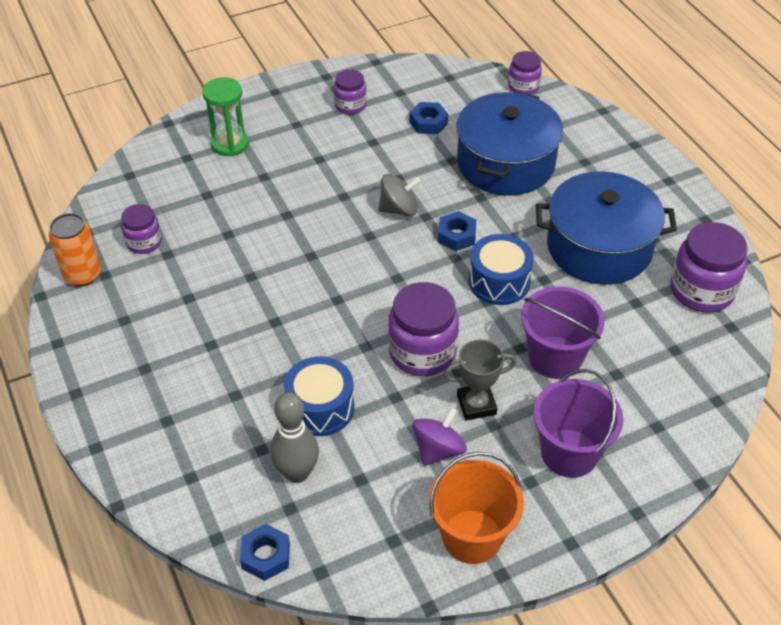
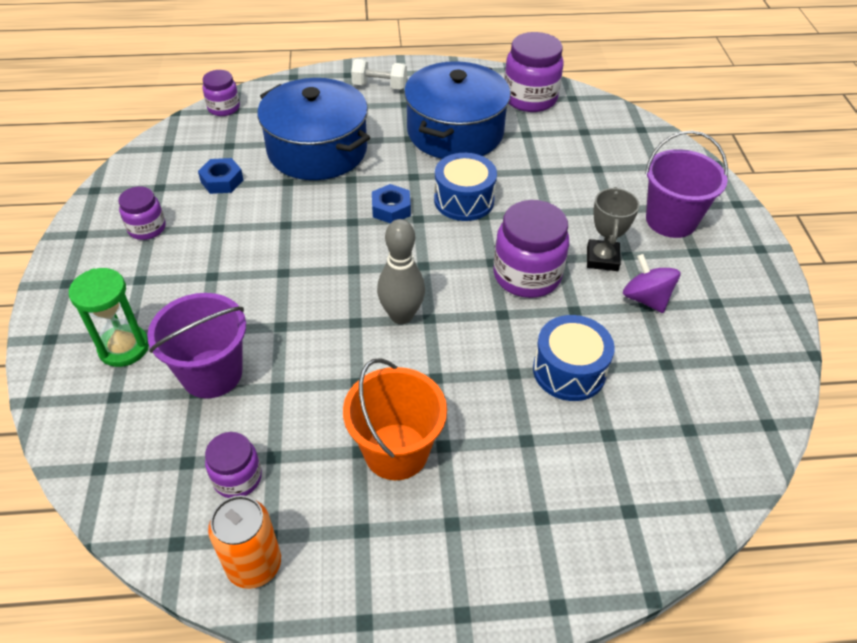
camera: 70 degrees left, 0 degrees up
(266, 556) = (744, 465): blue nut -> none
(297, 473) = (646, 412): grey bowling pin -> grey bowling pin (401, 315)
(399, 209) = (330, 237): grey spinning top -> none
(472, 536) = (744, 305): orange bucket -> orange bucket (396, 451)
(555, 357) = (567, 195): purple bucket -> purple bucket (212, 373)
(633, 172) = (379, 86): none -> white dumbbell

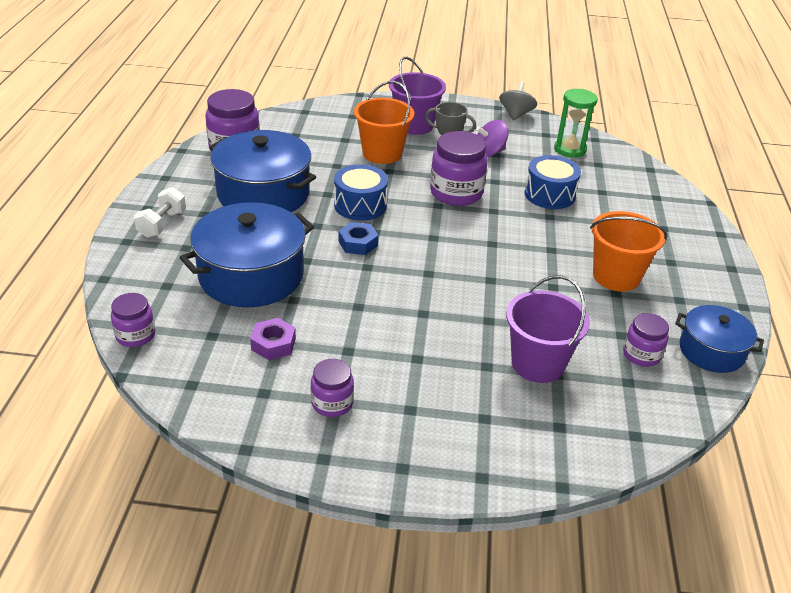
camera: 80 degrees left, 10 degrees down
(124, 348) = (501, 420): green hourglass -> green hourglass (570, 149)
(222, 181) = (273, 344): blue nut -> purple nut
(254, 564) = (711, 351): orange can -> blue pot
(401, 315) = (487, 256): grey bowling pin -> none
(583, 202) = (382, 153): none -> orange bucket
(778, 320) = (516, 114): none -> grey spinning top

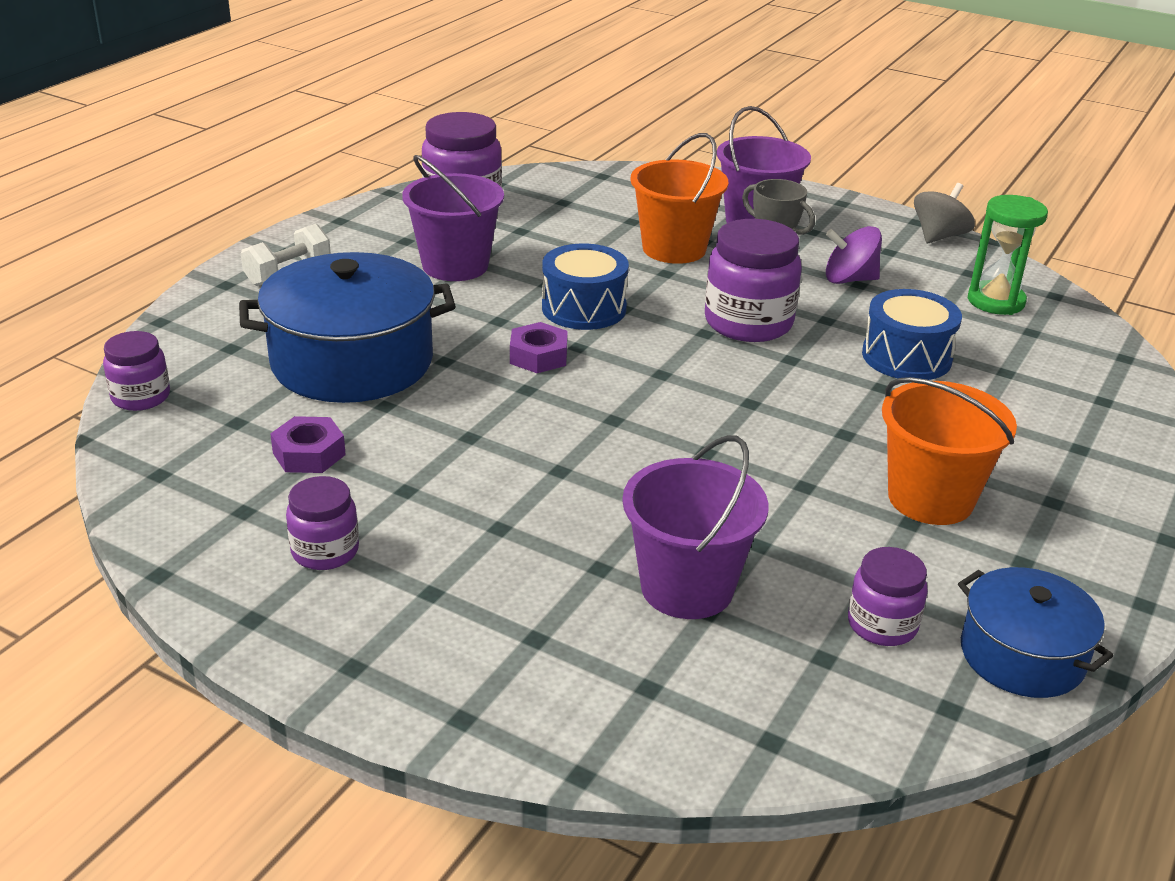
camera: 25 degrees right, 5 degrees down
(263, 194) = (455, 265): blue pot -> purple bucket
(358, 243) = (538, 356): blue nut -> purple nut

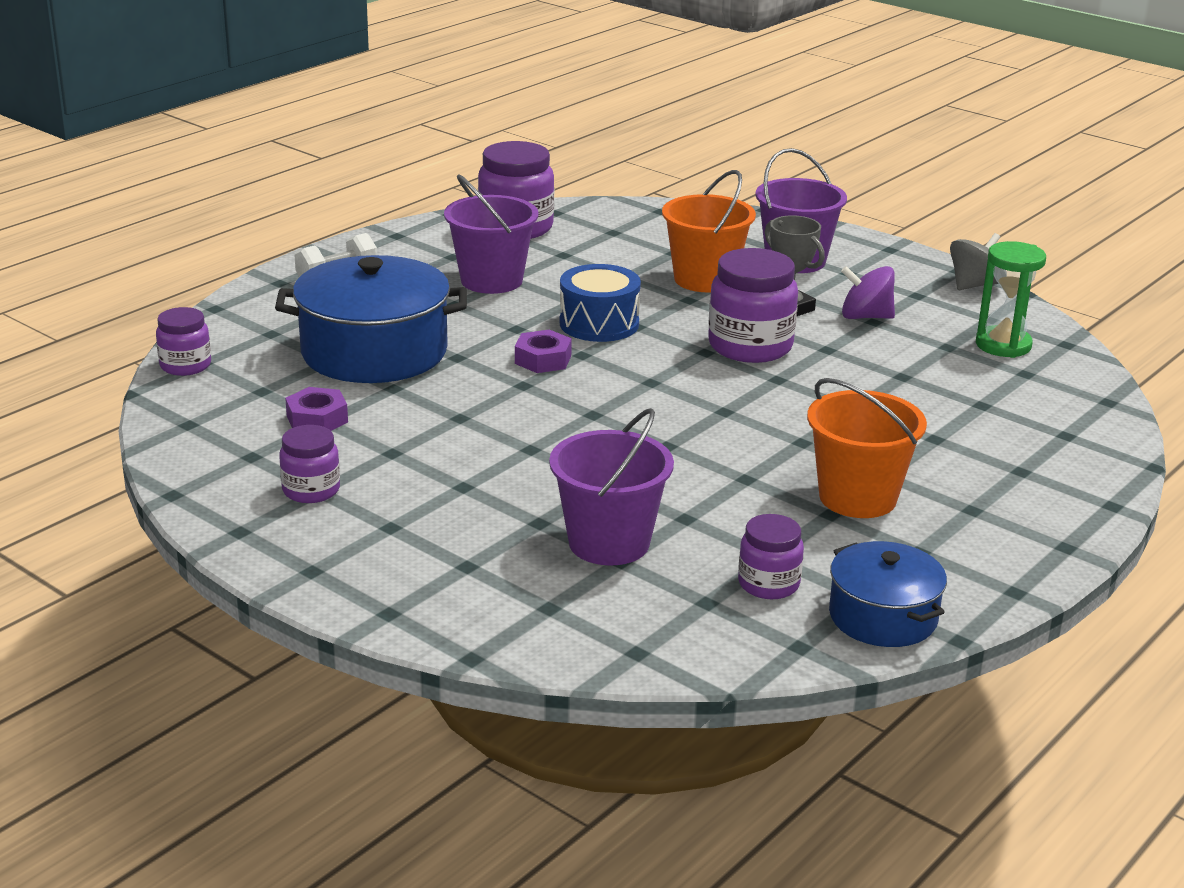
camera: 10 degrees right, 5 degrees down
(906, 357) = (890, 385): blue drum -> none

